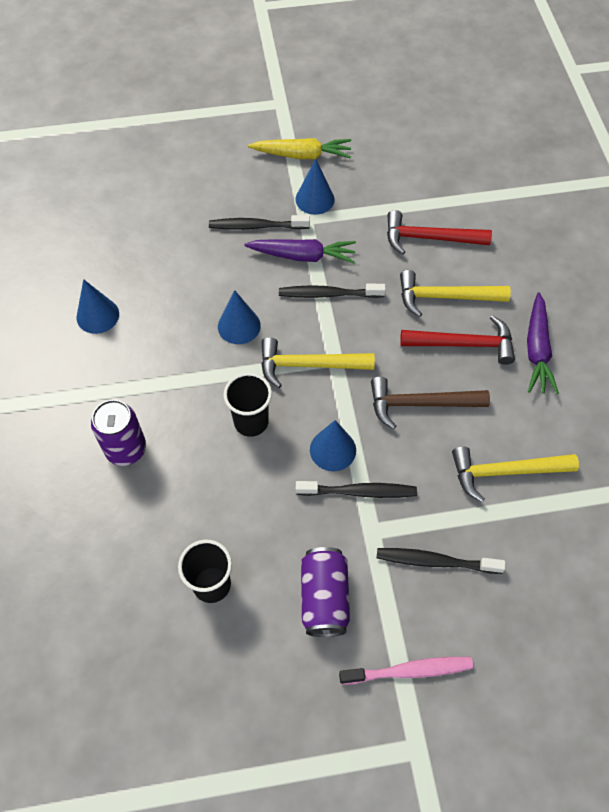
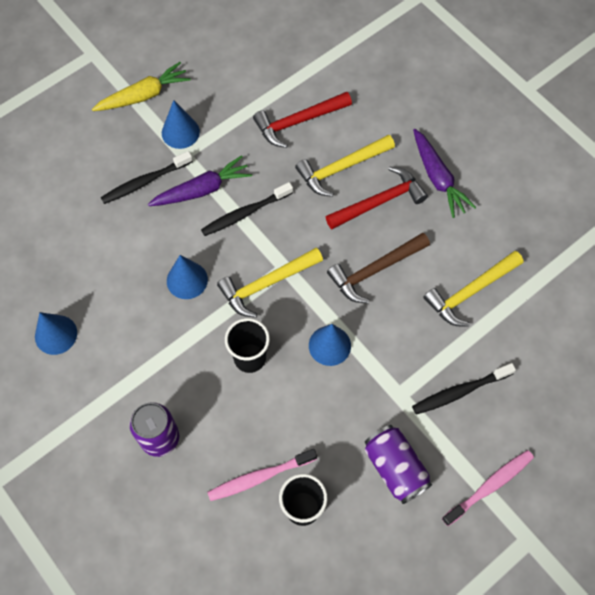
camera: 30 degrees left, 5 degrees up
(191, 533) = (260, 477): none -> pink toothbrush
(359, 491) = (370, 368): black toothbrush -> none

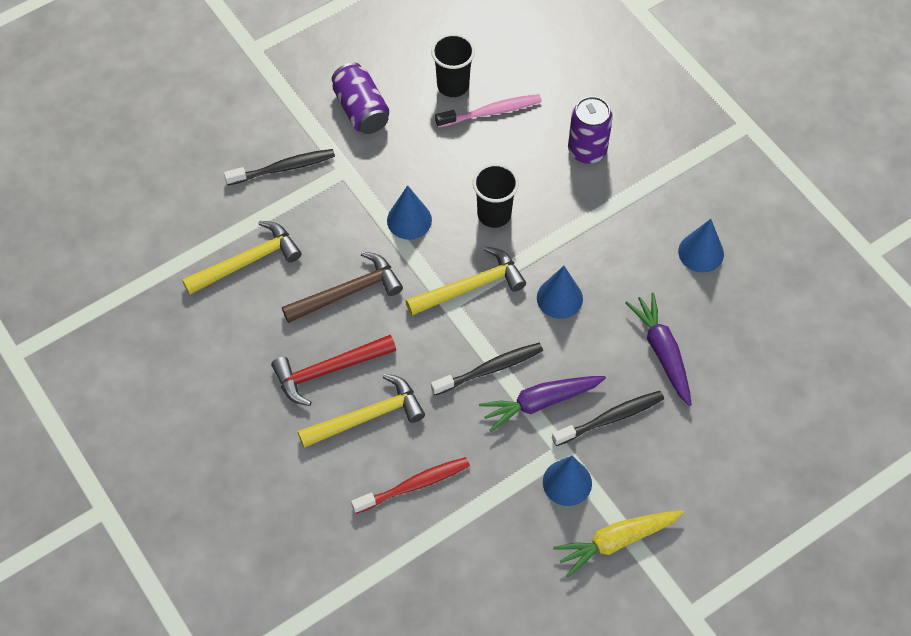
camera: 175 degrees left, 5 degrees down
(298, 121) = (414, 485): red hammer -> red toothbrush
(438, 178) = (252, 394): purple carrot -> purple carrot (662, 352)
(489, 486) = (275, 89): pink toothbrush -> none

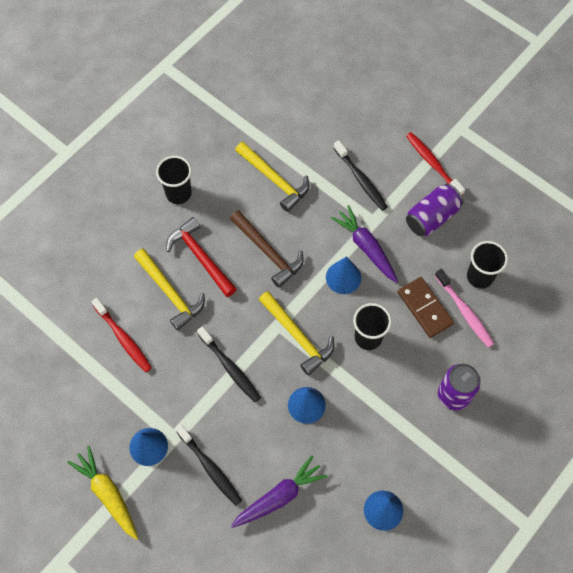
camera: 75 degrees right, 5 degrees up
(225, 377) = (178, 193): none -> black cup
(290, 89) = (432, 164): none -> red toothbrush
(475, 148) = (425, 308): none -> brown domino
(540, 402) = (211, 411): purple carrot -> purple carrot (366, 247)

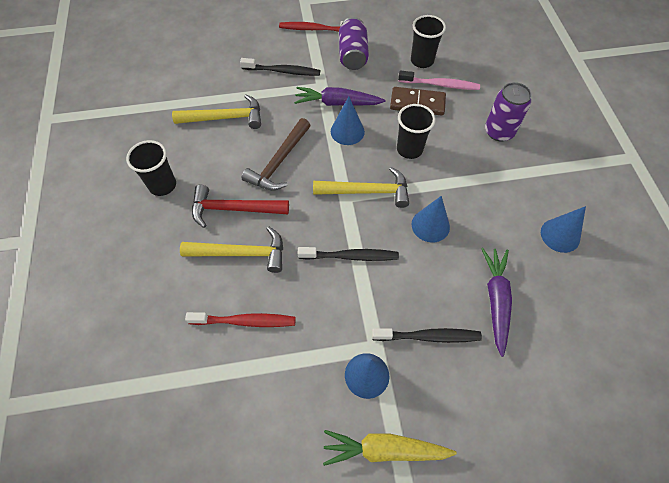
camera: 50 degrees left, 5 degrees down
(268, 252) = (279, 162): brown hammer -> brown hammer turned 120 degrees clockwise

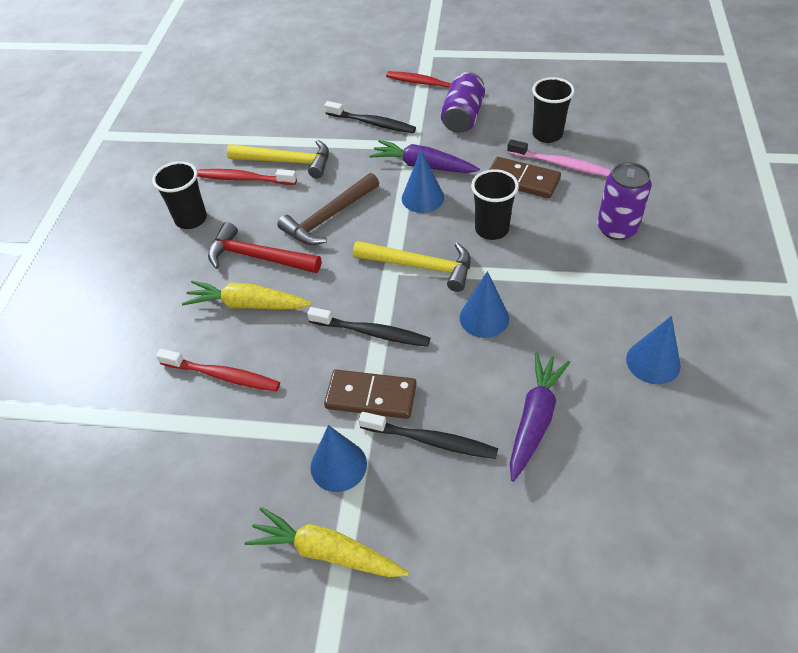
camera: 20 degrees right, 10 degrees down
(195, 140) = (244, 179): none -> red toothbrush
(241, 253) = (247, 305): yellow hammer -> yellow carrot
(370, 311) = (371, 397): none -> brown domino

